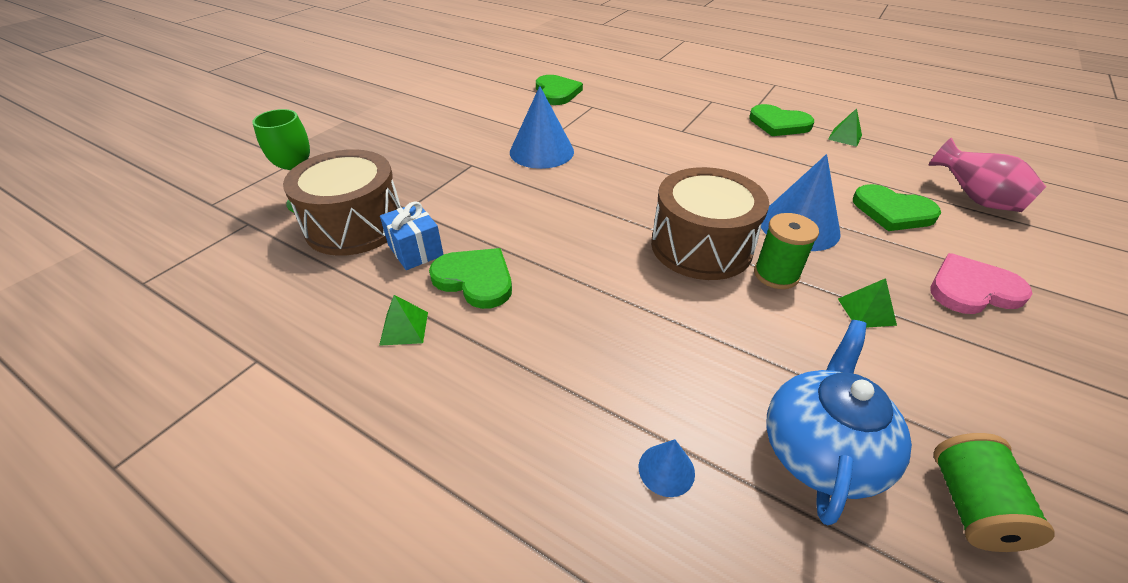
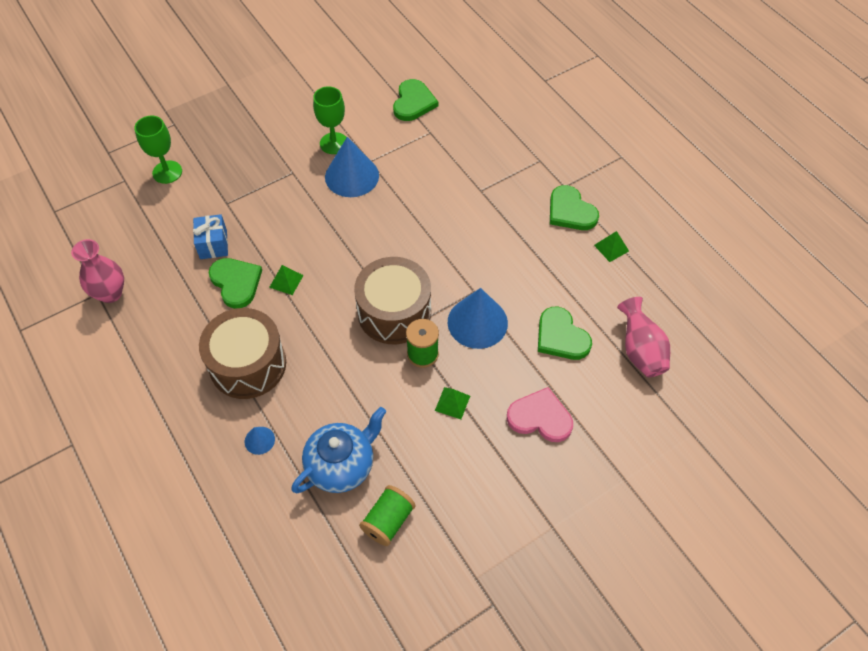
camera: 25 degrees right, 15 degrees up
(280, 352) = (110, 293): none -> pink vase
(355, 225) = (187, 206): brown drum -> brown drum (248, 364)
(404, 328) = (179, 303): green pyramid -> green pyramid (286, 281)
(500, 134) = (334, 143): none -> green goblet

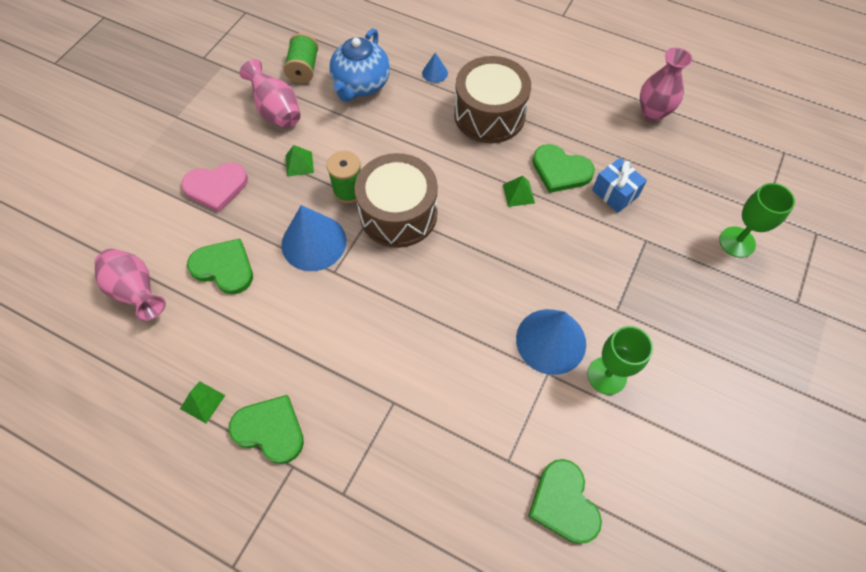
camera: 150 degrees right, 5 degrees up
(444, 477) = (277, 111): none -> pink vase

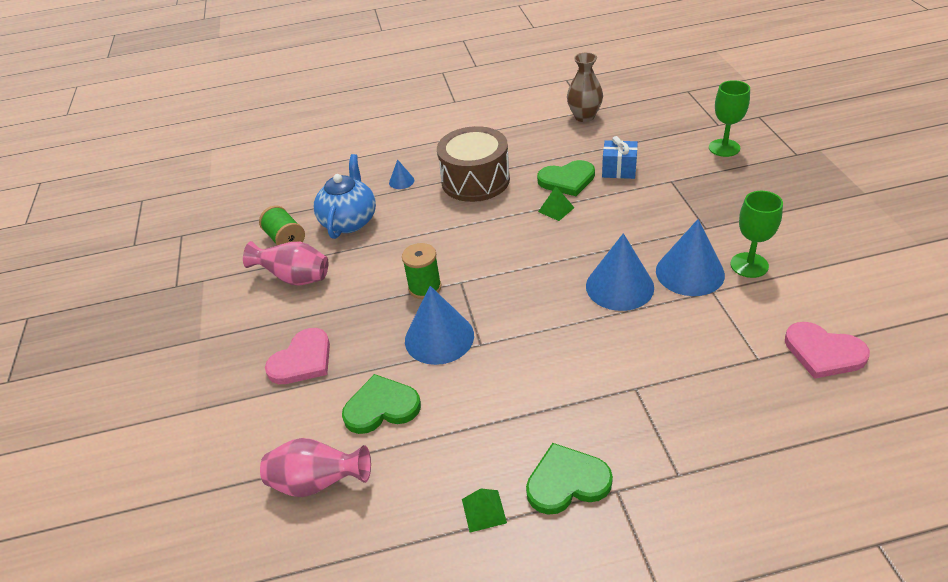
camera: 35 degrees left, 20 degrees down
(299, 164) = (360, 298): green pyramid -> none
(361, 85) = (350, 221): blue teapot -> blue teapot turned 150 degrees counterclockwise
(398, 214) = (484, 276): brown drum -> none
(483, 307) = (619, 286): none -> blue cone
(564, 503) = (823, 352): green heart -> pink heart
(652, 112) = (584, 117): pink vase -> brown vase

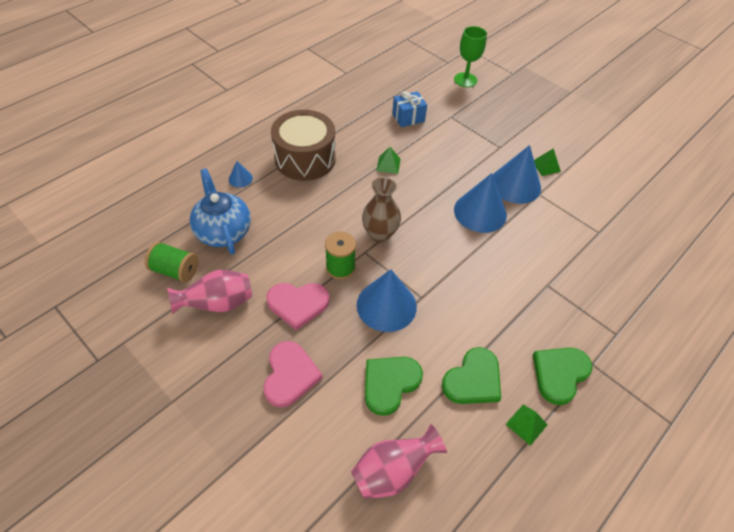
camera: 40 degrees left, 10 degrees up
(567, 180) = (377, 137): green heart -> green heart (473, 379)
(584, 117) = (347, 78): brown vase -> brown vase (380, 234)
(749, 265) = (546, 166): green goblet -> green pyramid
(823, 352) = (629, 213): pink heart -> pink heart (298, 304)

